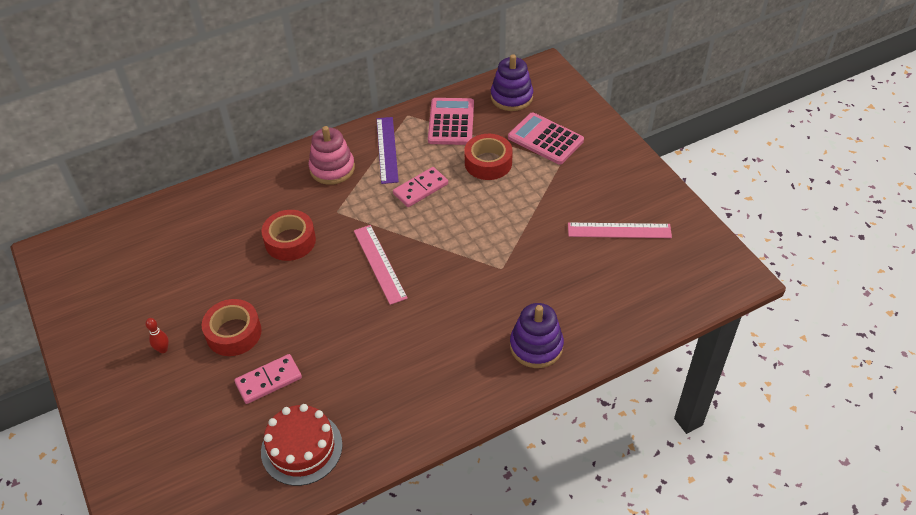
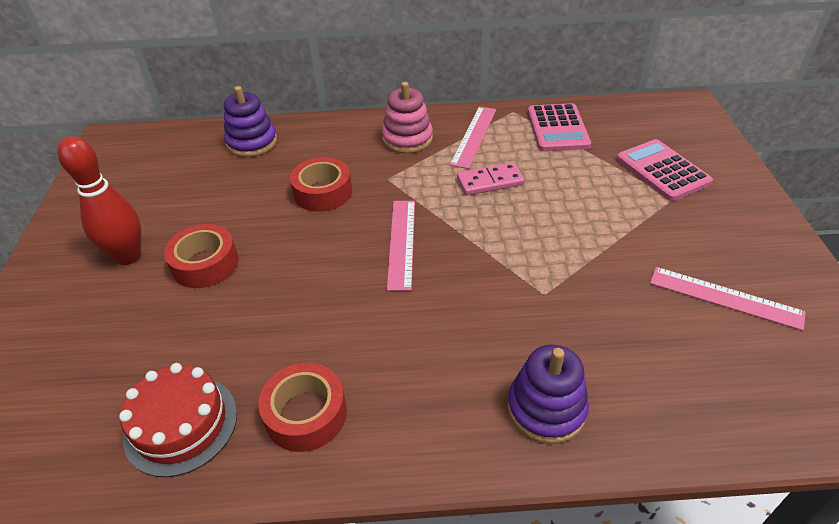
camera: 25 degrees right, 5 degrees down
(163, 349) = (128, 256): red bowling pin -> red bowling pin, size x2.37
(269, 380) = (203, 328): pink domino -> none
(387, 149) = (474, 136): purple ruler -> pink ruler
(451, 122) = (557, 128): pink calculator -> pink calculator turned 150 degrees clockwise
(488, 163) = (581, 176): red tape -> red tape (306, 414)
(511, 97) = (638, 122): purple stacking toy -> purple stacking toy (252, 142)

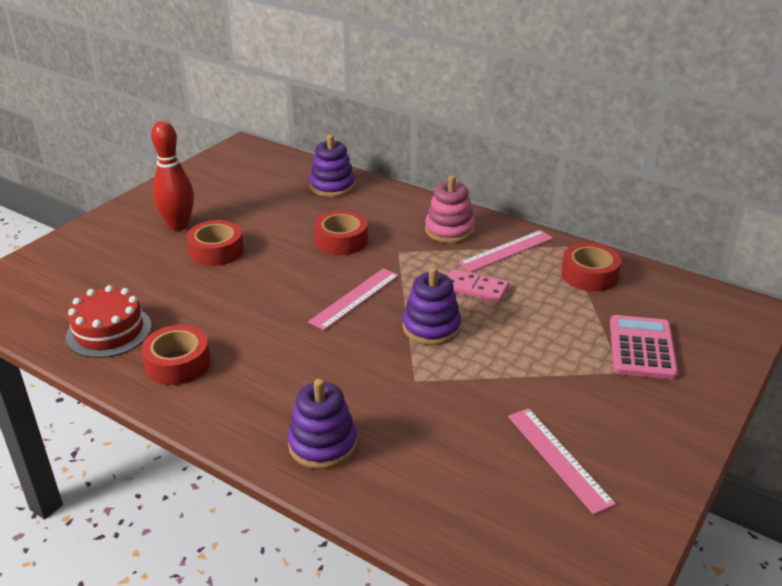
camera: 35 degrees right, 10 degrees down
(498, 236) = (431, 327): none -> purple stacking toy
(557, 128) = (589, 275): pink calculator -> red tape

